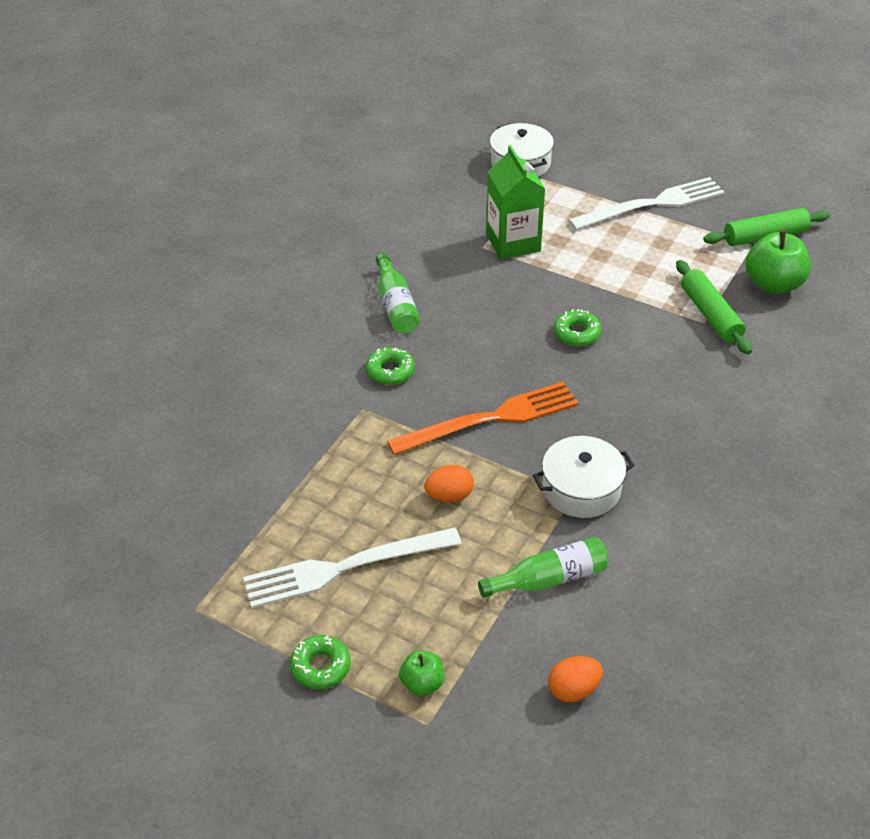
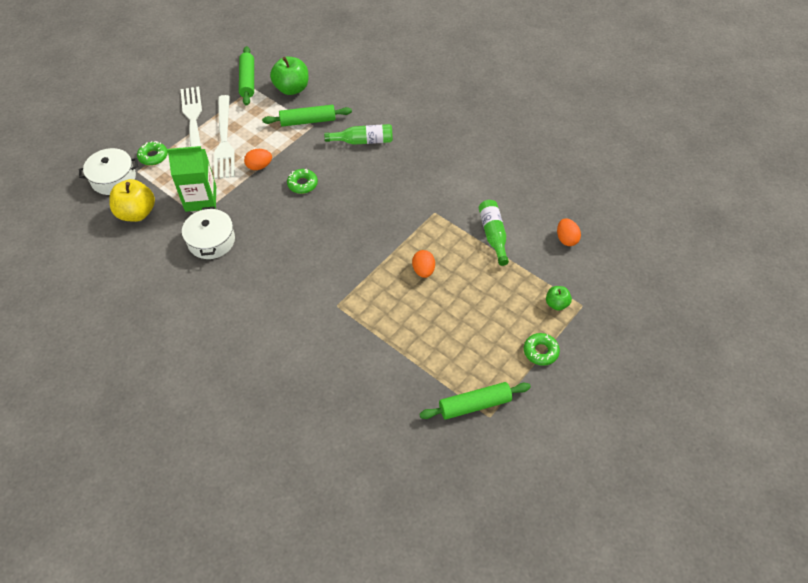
camera: 80 degrees left, 10 degrees up
(214, 588) = (474, 404): none -> green rolling pin
(345, 567) = (469, 331): white fork -> white fork (224, 139)
(390, 371) = (305, 285): green donut -> green donut (153, 156)
(396, 305) = (239, 273): green bottle -> green bottle (363, 141)
(470, 195) = (137, 213): none -> yellow apple
(490, 419) = (365, 240): orange fork -> none
(581, 489) = (431, 208): white pot -> white pot (211, 241)
(594, 283) = (259, 166): none -> orange egg

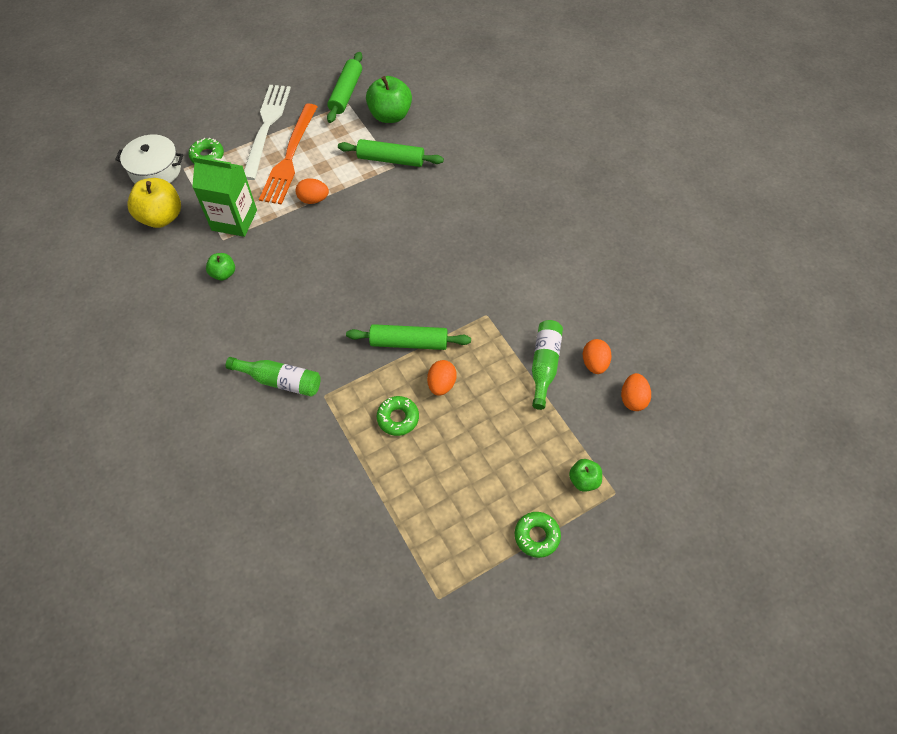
camera: 20 degrees right, 5 degrees up
(211, 241) = (223, 273): white pot -> green apple
(224, 139) = (290, 157): white fork -> orange fork
(302, 184) = (351, 235): green donut -> green donut (398, 418)
(363, 141) = (442, 201): green bottle -> green bottle (280, 381)
(474, 404) = (427, 576): green rolling pin -> green rolling pin (409, 342)
(528, 223) = (594, 363): none -> orange egg

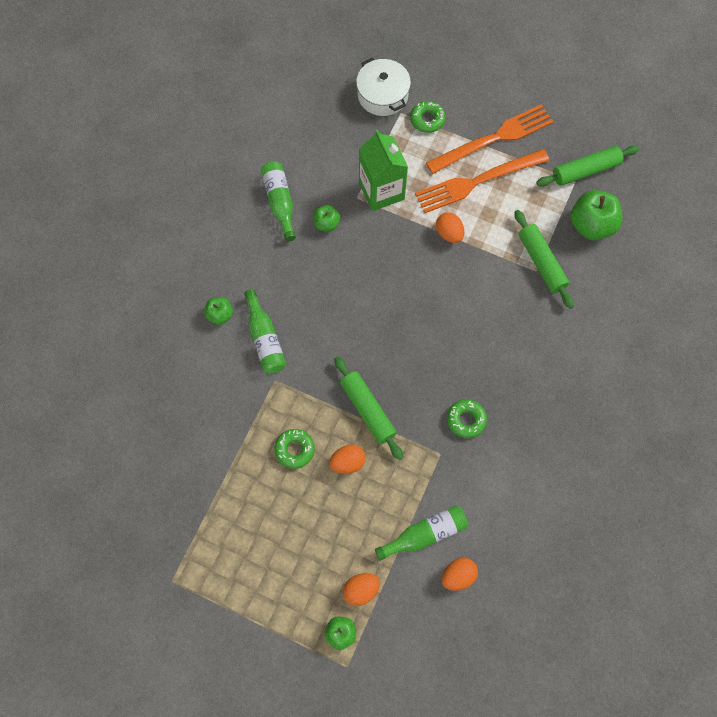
camera: 55 degrees right, 10 degrees up
(161, 217) = (343, 137): yellow apple -> none
(170, 295) = (280, 202): none -> green bottle
(225, 403) = (220, 315): none -> green apple
(266, 127) = (493, 139): white fork -> orange fork
(536, 536) = (268, 624): green donut -> green donut (466, 420)
(633, 399) = (446, 630): orange egg -> orange egg (361, 590)

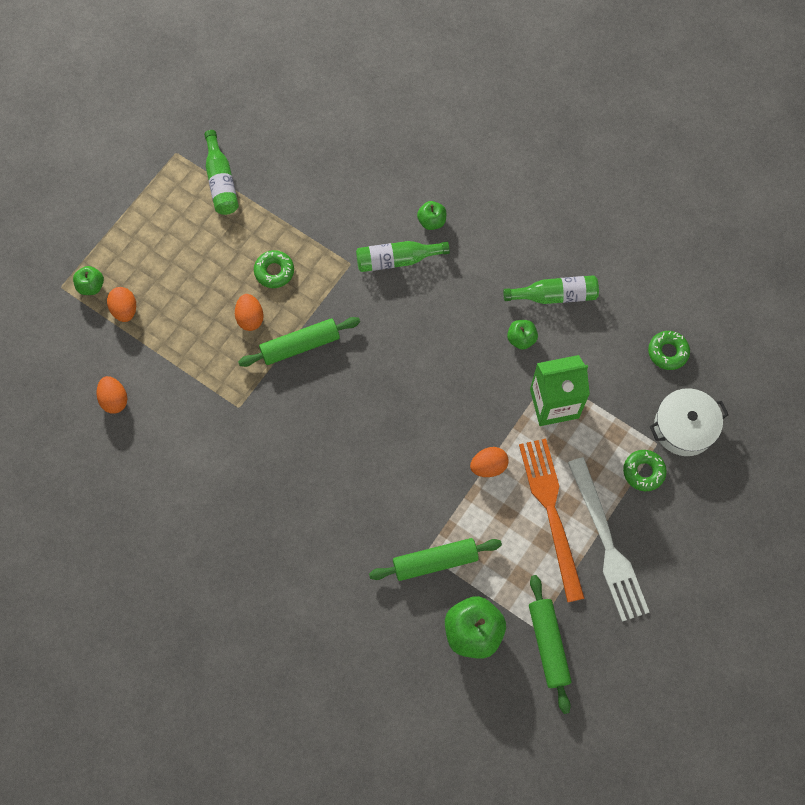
camera: 100 degrees right, 0 degrees up
(425, 534) = (162, 377): green bottle -> green bottle (221, 181)
(466, 420) = (268, 440): green donut -> green donut (667, 352)
(493, 139) = (607, 544): orange fork -> white fork

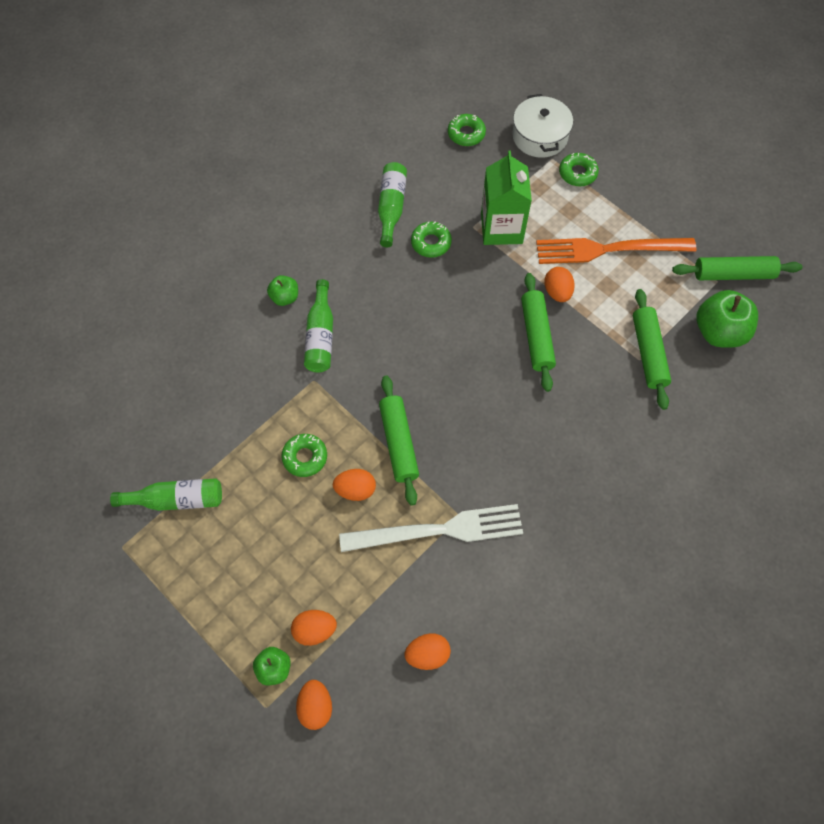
camera: 80 degrees left, 5 degrees down
(64, 322) = (315, 707): none -> orange egg
(433, 452) = (536, 336): none -> green rolling pin
(521, 339) = (431, 243): green apple -> green donut
(607, 544) = (642, 213): white fork -> white fork (438, 530)

